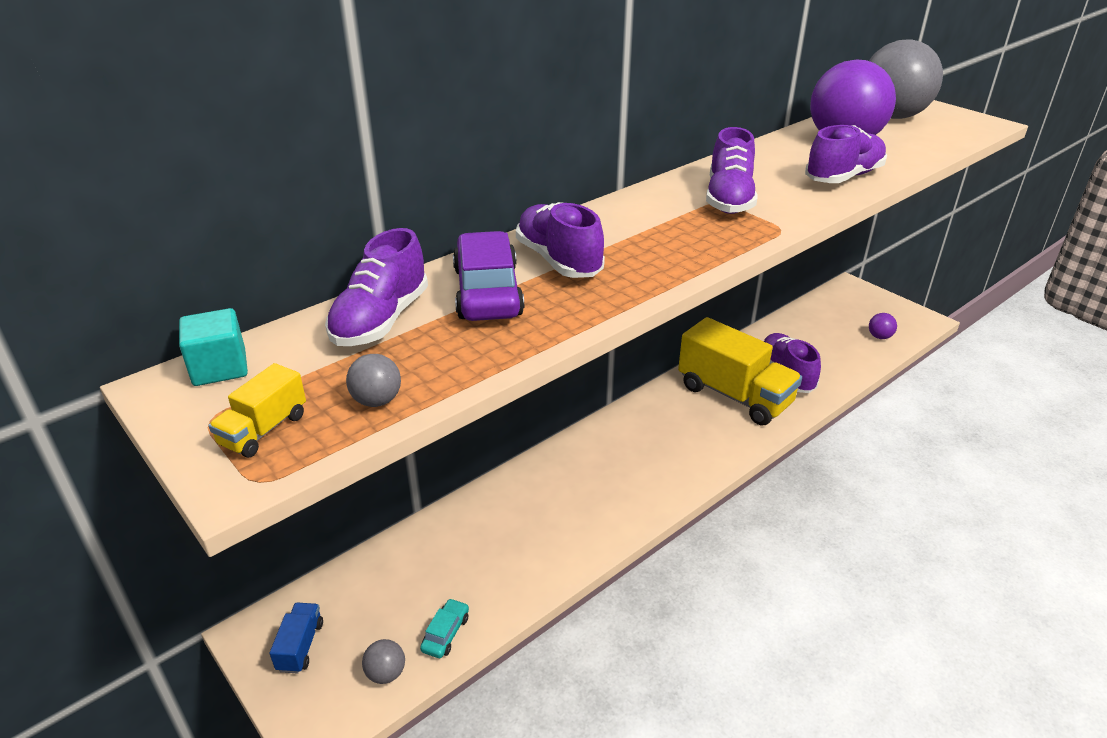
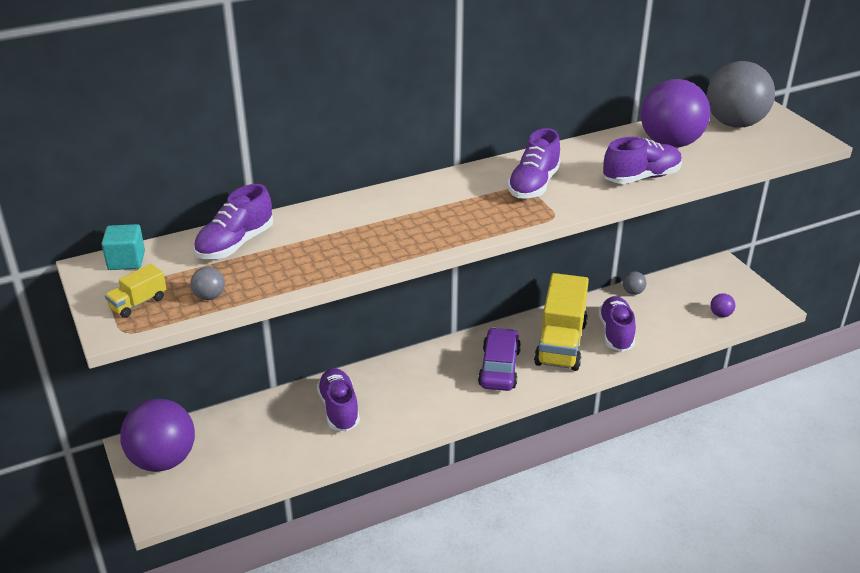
camera: 15 degrees right, 0 degrees up
(300, 646) = (163, 460): blue truck -> purple ball
(386, 673) = (213, 488): grey ball -> grey ball (633, 292)
(446, 633) = (261, 472): turquoise car -> none
(487, 292) = (314, 234): purple car -> purple car (499, 368)
(559, 260) = (375, 218): purple shoe -> purple shoe (339, 409)
(734, 395) = (561, 343): yellow truck -> yellow truck turned 45 degrees clockwise

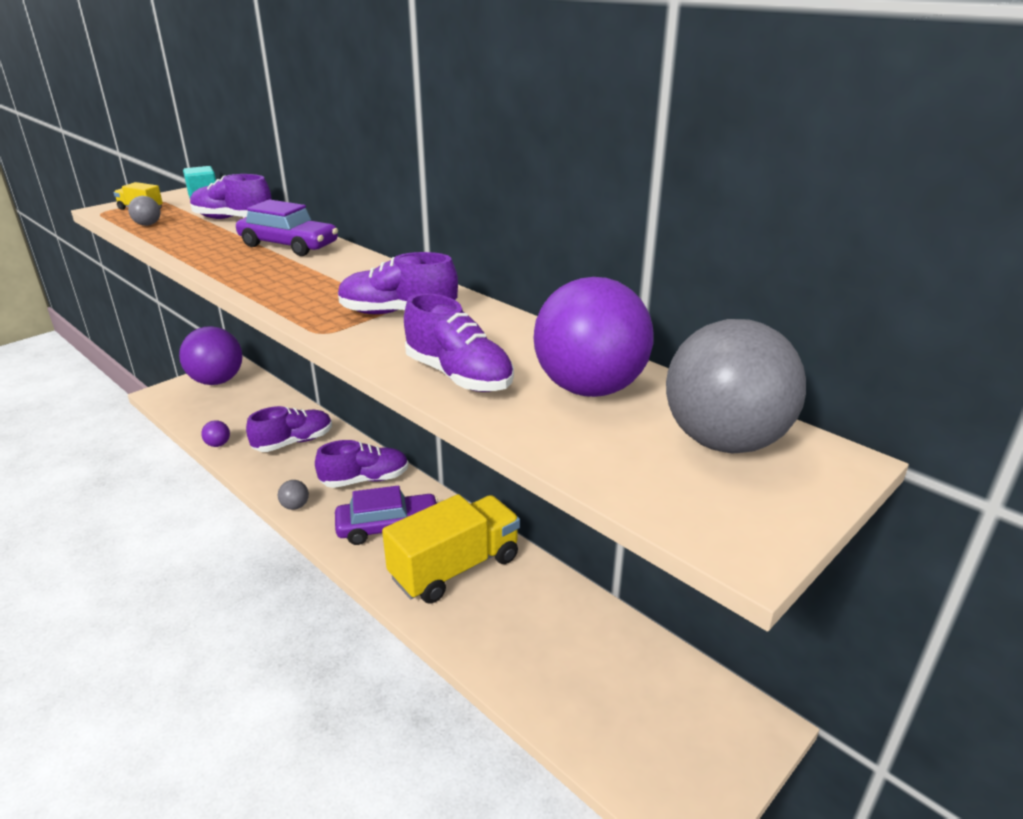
camera: 70 degrees right, 5 degrees down
(347, 218) = (289, 245): none -> purple car
(561, 343) = (455, 568): yellow truck -> yellow truck turned 150 degrees clockwise
(616, 333) = (500, 617): purple shoe -> purple shoe (365, 480)
(633, 292) = (608, 620): grey ball -> grey ball (295, 506)
(720, 314) = (613, 739): purple ball -> purple ball (218, 444)

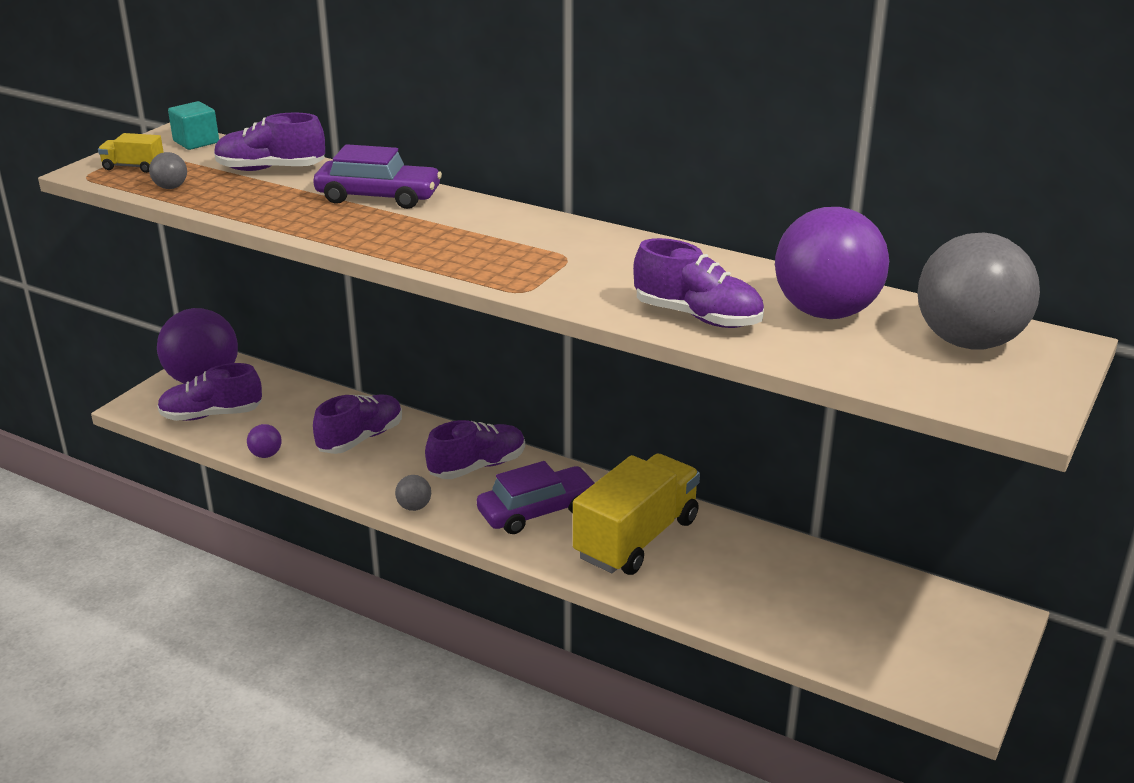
camera: 15 degrees left, 0 degrees up
(398, 313) = (579, 261): purple shoe -> purple shoe (211, 415)

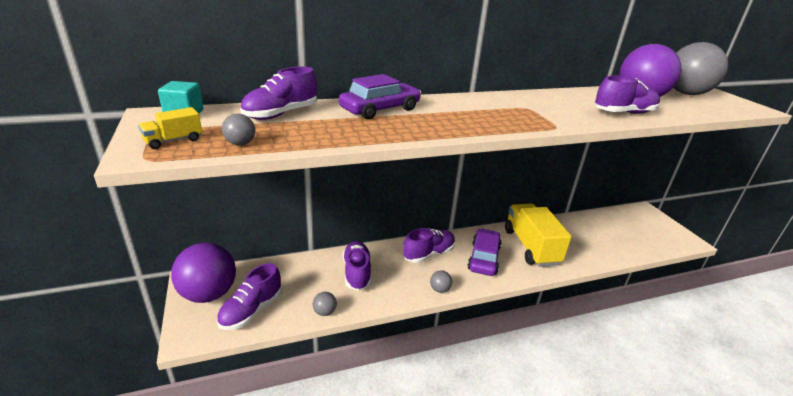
camera: 50 degrees left, 0 degrees up
(266, 455) = (324, 312): purple ball -> grey ball
(477, 467) = (428, 254): purple shoe -> purple shoe turned 45 degrees clockwise

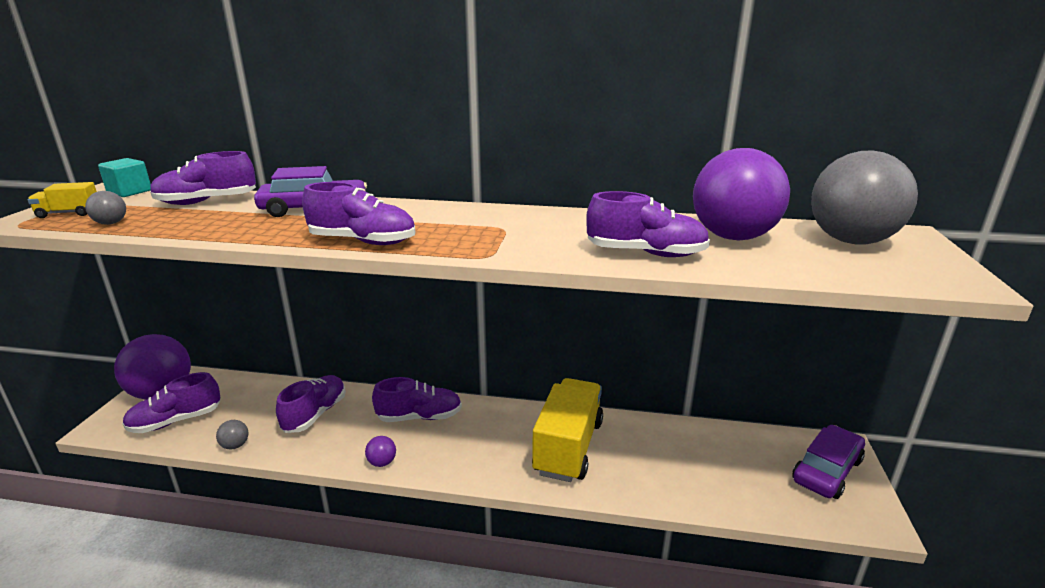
camera: 30 degrees right, 5 degrees down
(439, 289) = (382, 462): grey ball -> purple ball
(467, 129) = (363, 241): none -> purple shoe
(484, 258) = (483, 442): purple car -> purple car (827, 470)

